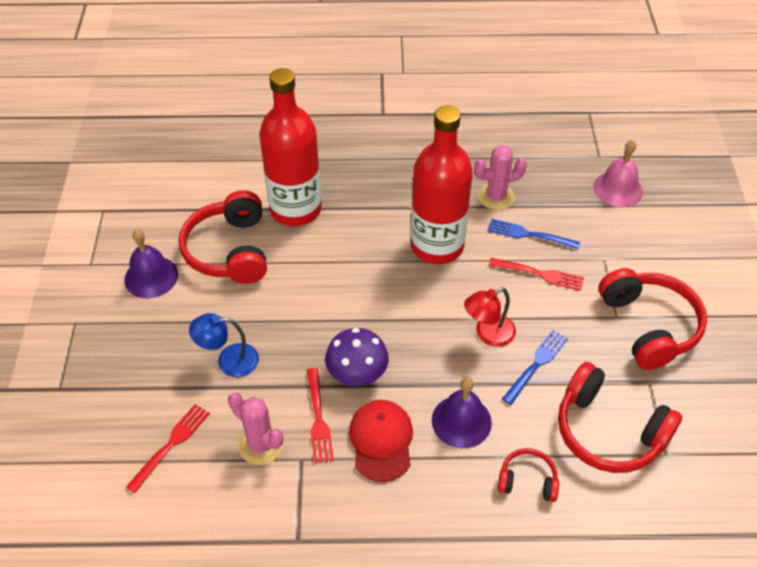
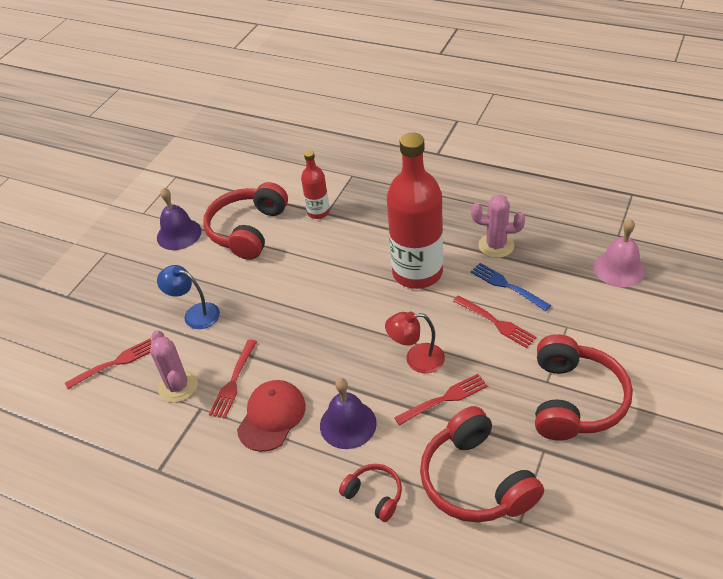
camera: 30 degrees right, 5 degrees down
(295, 209) = (318, 212): red bottle -> red bottle, size x0.49
(357, 374) = (286, 356): purple mushroom -> none
(536, 364) = (444, 399): blue fork -> red fork

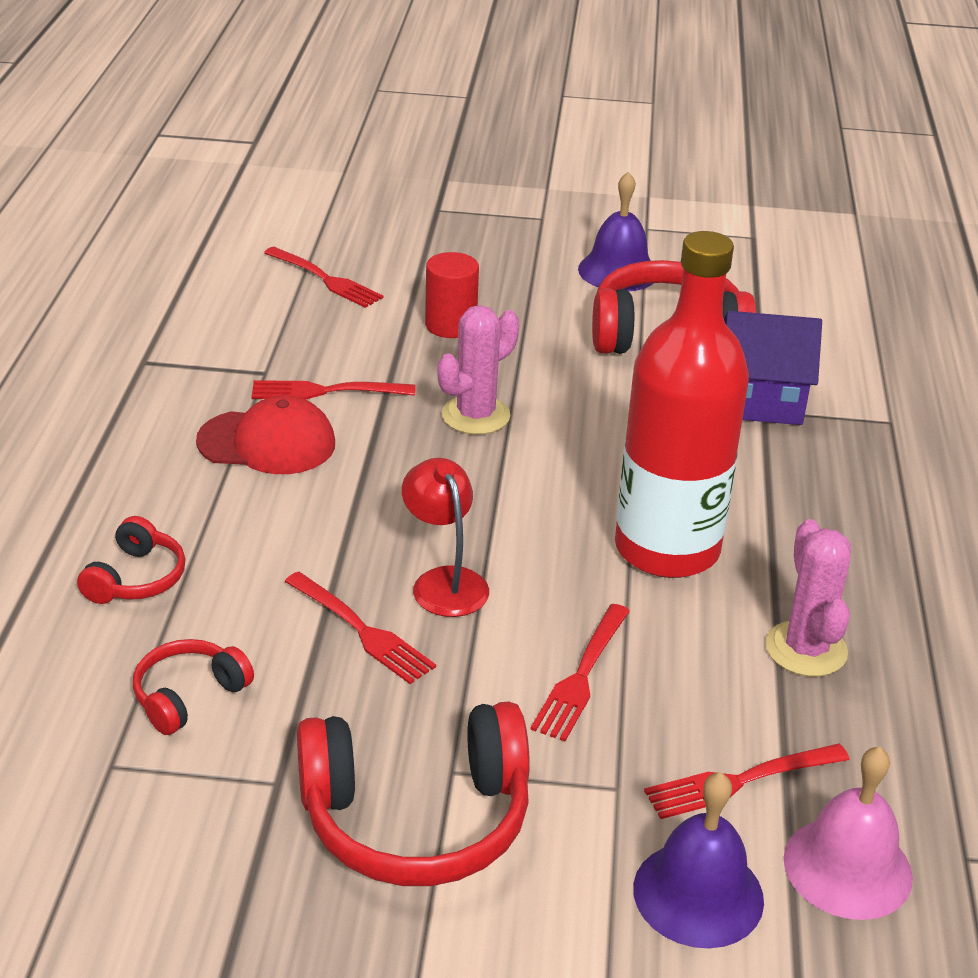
camera: 65 degrees right, 10 degrees down
(178, 386) = (300, 343): pink cactus -> pink cactus (475, 415)
(195, 314) = (450, 325): blue lamp -> red cylinder
(318, 212) = (760, 401): red bottle -> purple house
(348, 424) = (273, 525): purple bell -> purple bell (698, 894)
(475, 480) = (188, 696): red headphones -> red headphones, size x0.51
(507, 286) = (693, 680): blue fork -> none
(569, 287) = (740, 781): none -> red fork

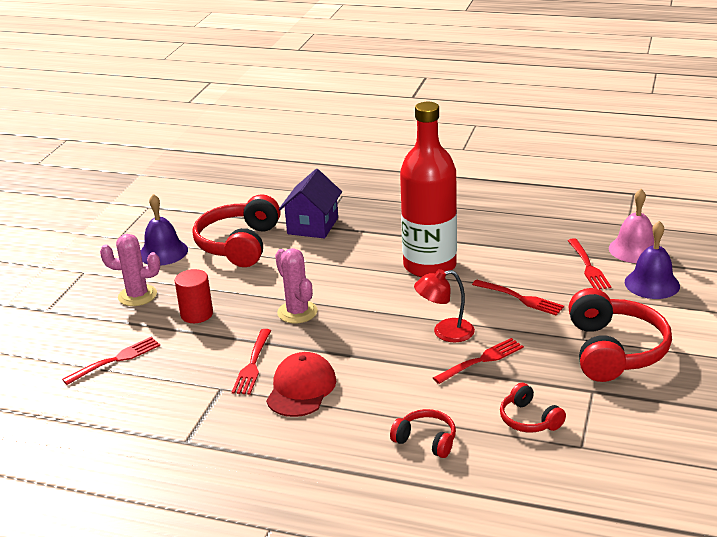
camera: 75 degrees left, 5 degrees down
(806, 649) = (506, 240): pink cactus -> pink cactus (137, 296)

